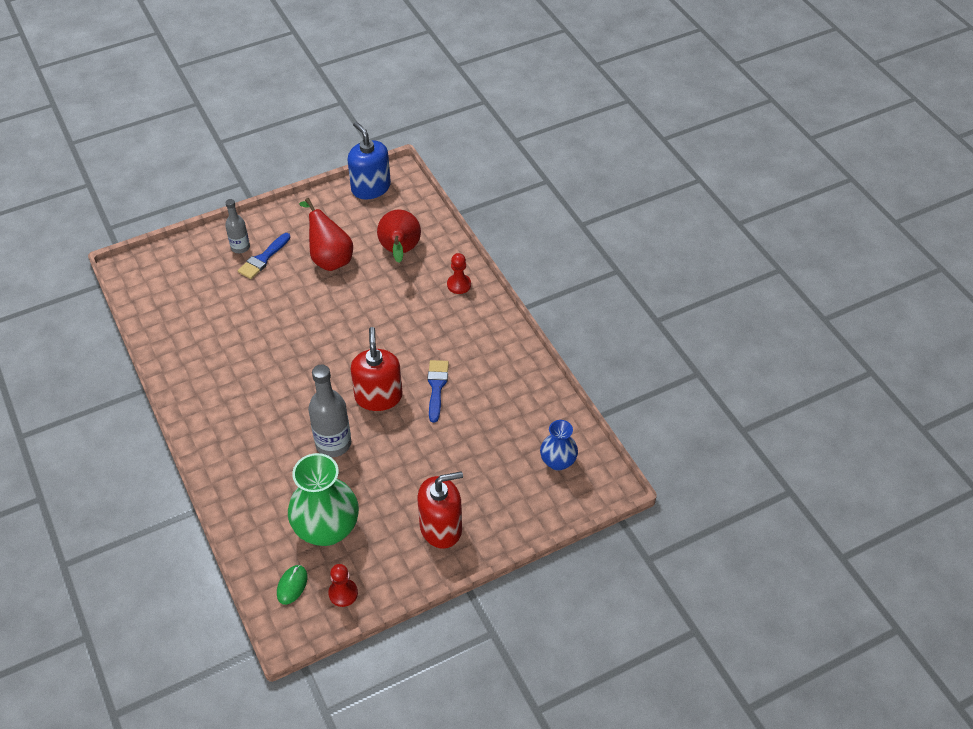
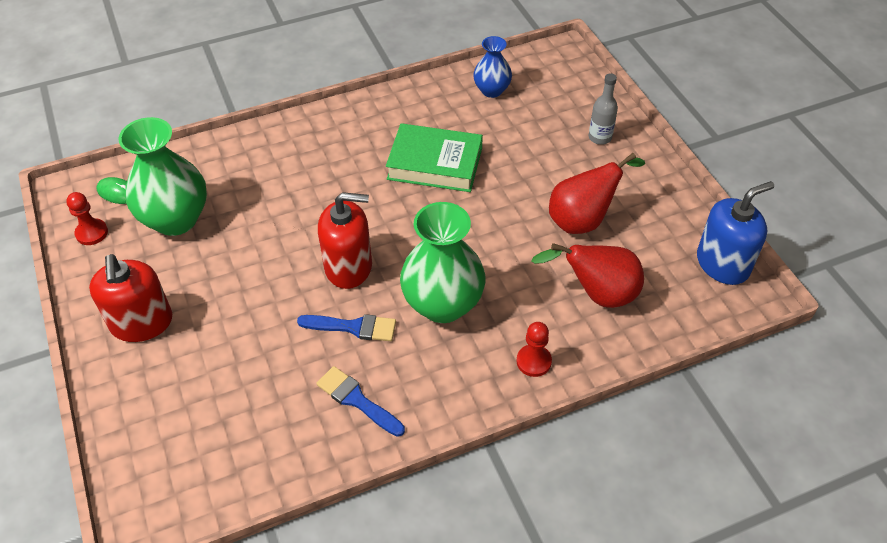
camera: 95 degrees right, 0 degrees up
(263, 258) = (581, 158): blue brush -> blue brush (357, 400)
(265, 350) = (435, 164): none -> green book
(333, 443) = (288, 224): grey bottle -> none
(413, 336) = (443, 304): none -> green vase
(558, 461) = (200, 462): blue vase -> blue vase (492, 90)

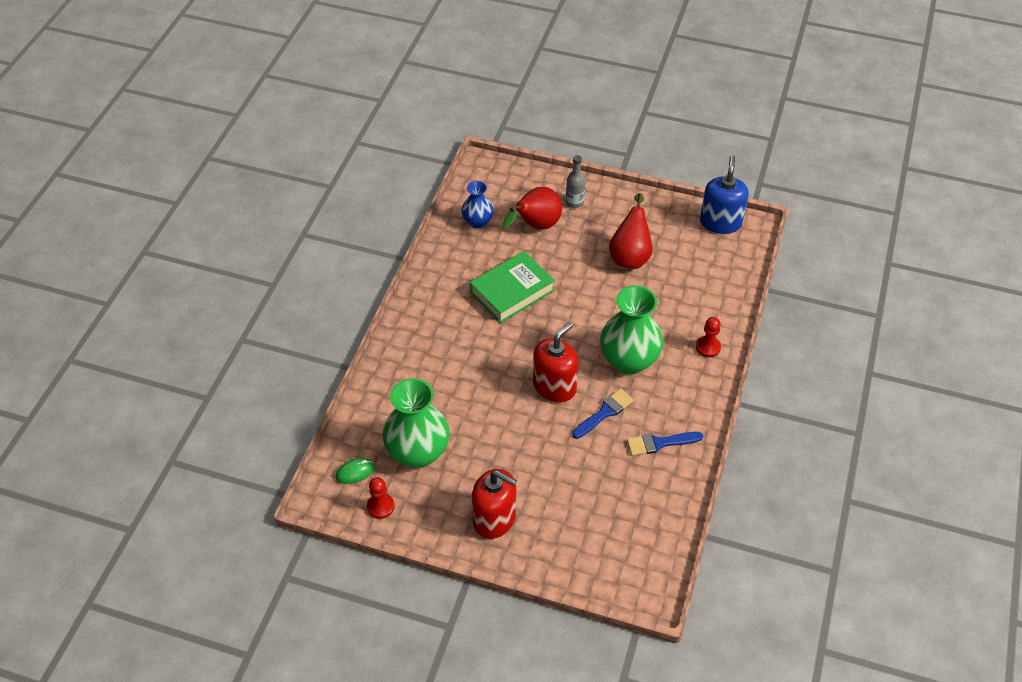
camera: 50 degrees left, 0 degrees up
(597, 294) = (689, 288): red pear -> red pear (536, 226)

